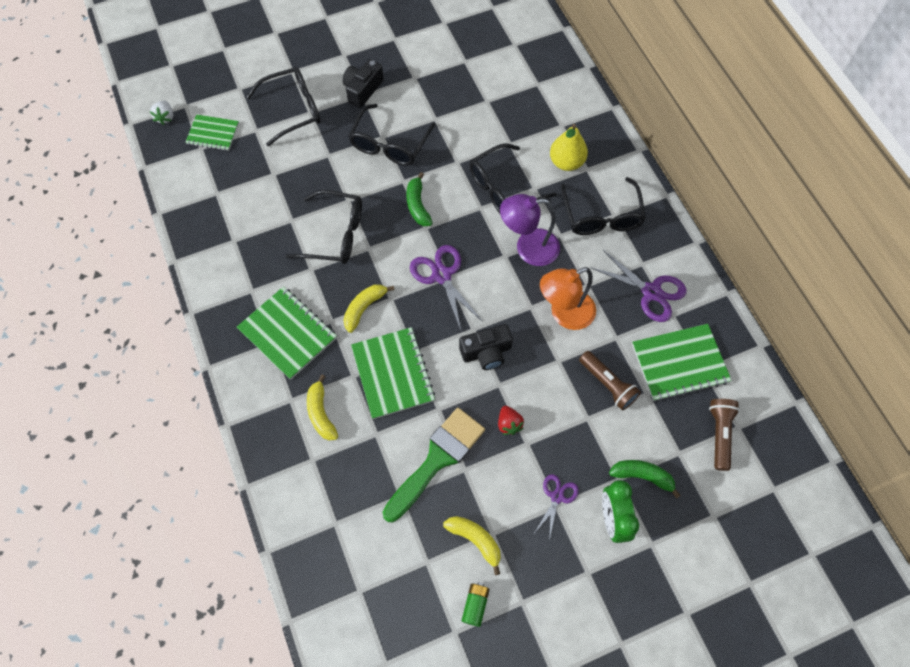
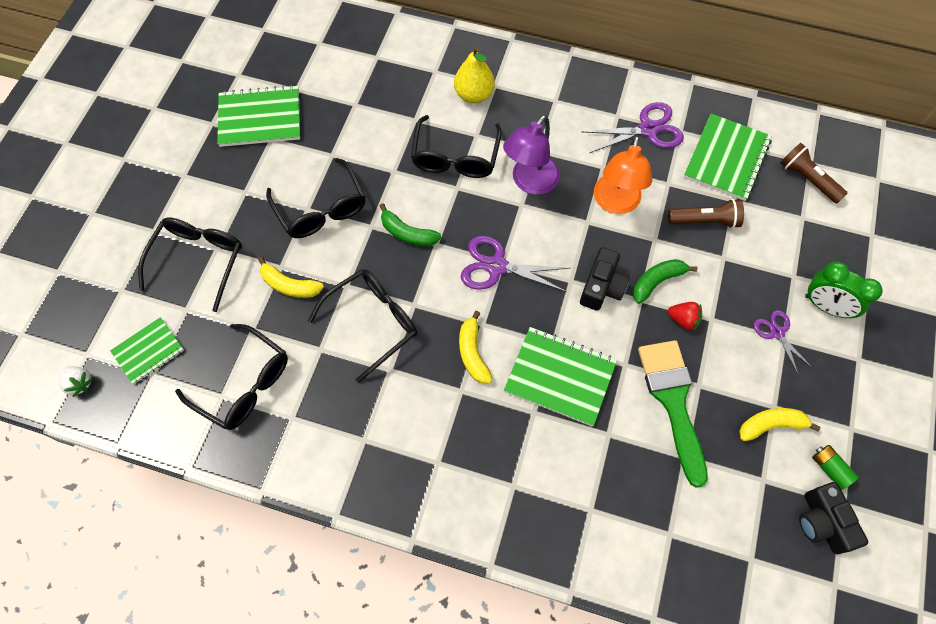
camera: 50 degrees left, 0 degrees up
(287, 333) = (440, 439): green notebook -> green notebook (260, 118)
(321, 413) = (549, 468): yellow banana -> yellow banana (289, 285)
(362, 89) = (239, 188): black camera -> black camera (822, 522)
(602, 216) = (548, 109): black glasses -> black glasses (244, 384)
(642, 476) = (804, 257): green banana -> green banana (657, 281)

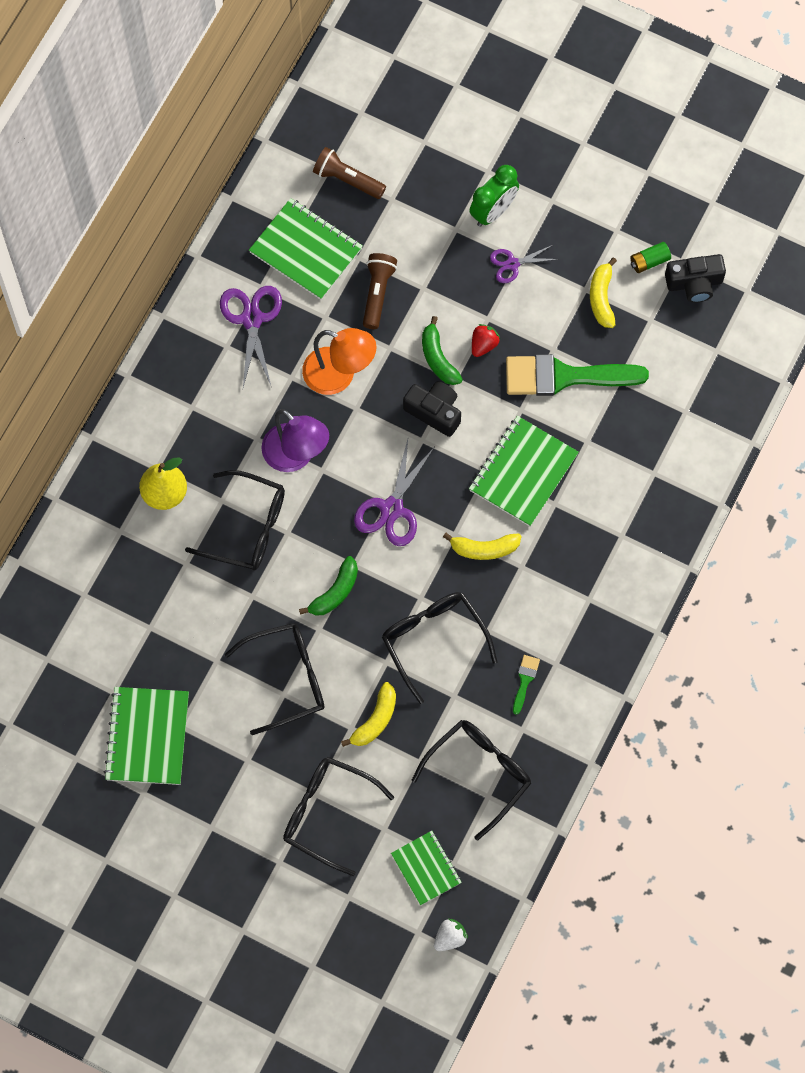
camera: 80 degrees left, 5 degrees up
(343, 412) = (525, 680): none -> green brush
(807, 179) = (347, 179): brown flashlight -> brown flashlight turned 60 degrees clockwise

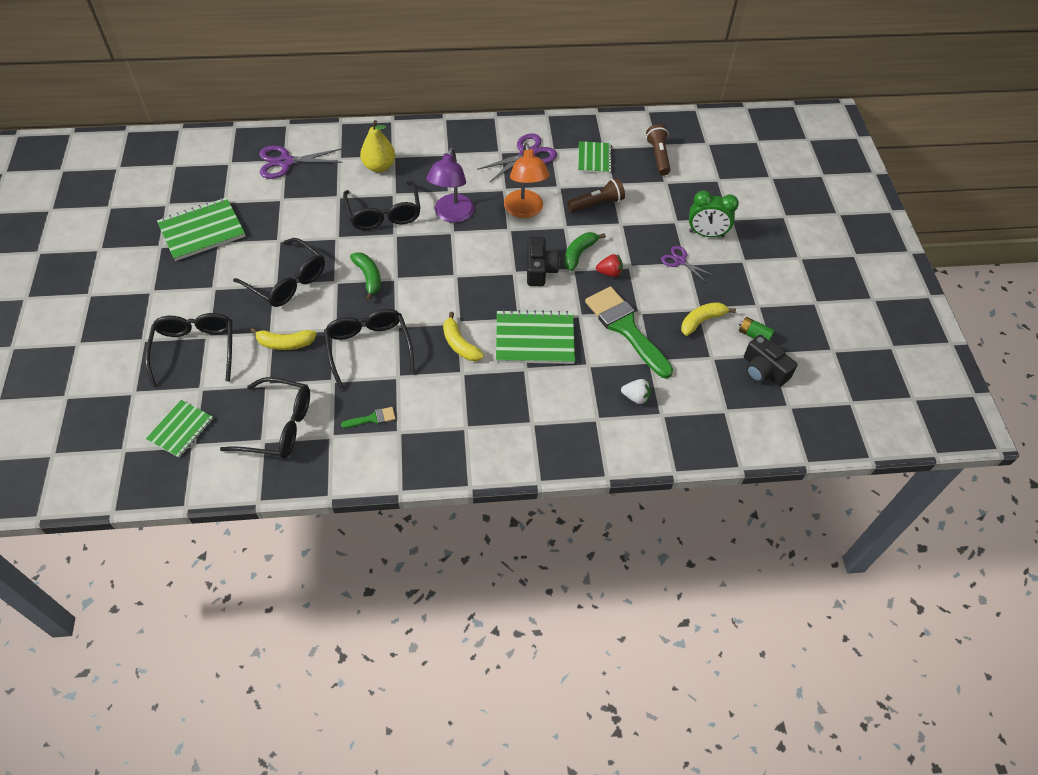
camera: 55 degrees right, 15 degrees down
(306, 250) = (594, 158): green notebook -> green notebook, size x0.62
(335, 592) = (368, 278): green banana -> green banana turned 120 degrees counterclockwise
(392, 509) = (451, 279): purple scissors -> purple scissors (285, 162)
(433, 640) = (369, 348): black glasses -> black glasses turned 45 degrees counterclockwise
(450, 938) = (128, 473): white strawberry -> white strawberry (635, 397)

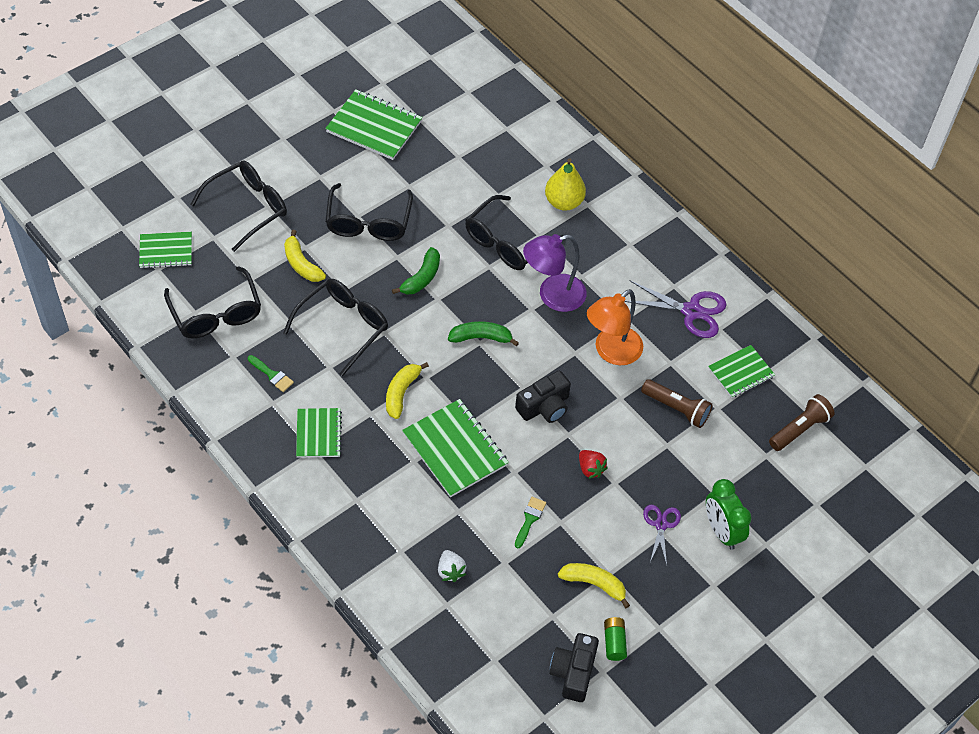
camera: 55 degrees right, 0 degrees up
(285, 162) = (505, 130): purple scissors -> none
(453, 416) = (319, 434): none -> green notebook
(579, 253) = (594, 429): green banana -> green banana (481, 338)
(625, 328) = (529, 519): green brush -> green brush, size x0.42

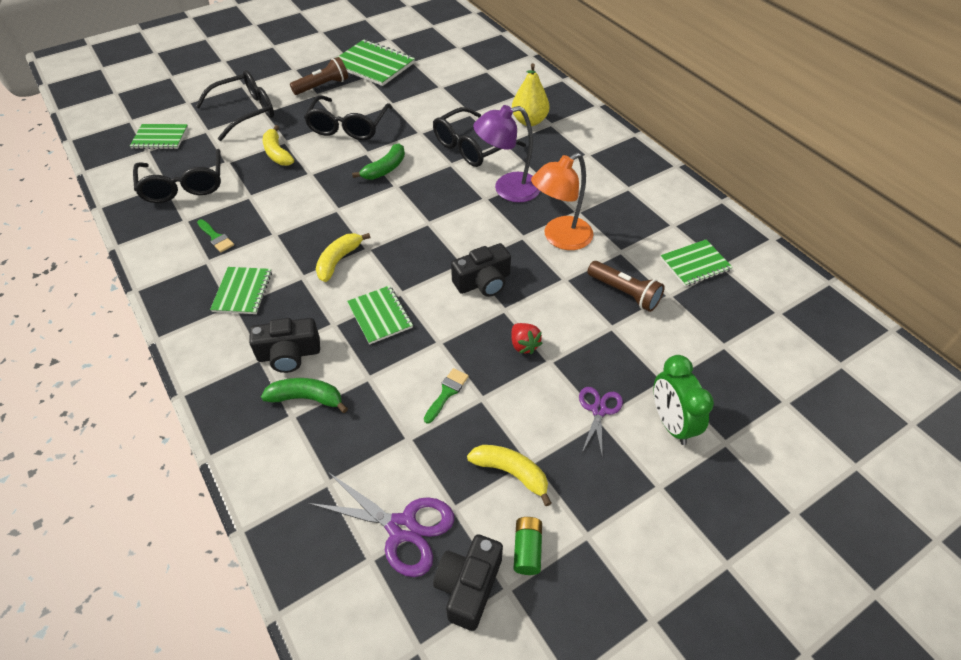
camera: 10 degrees right, 5 degrees down
(343, 326) = (299, 202): black glasses -> none
(381, 494) = (289, 354): none -> black camera
(450, 571) = (343, 443): white strawberry -> none
(455, 449) = (380, 316): green notebook -> green notebook, size x0.62
(481, 338) = (430, 219): green banana -> green banana (307, 398)
(691, 311) = (645, 209): purple scissors -> purple scissors (402, 528)
(800, 429) = (761, 322): brown flashlight -> brown flashlight (323, 86)

